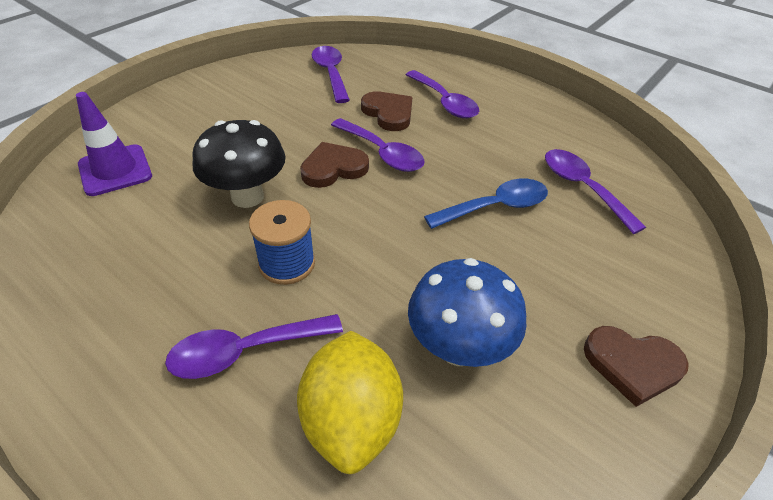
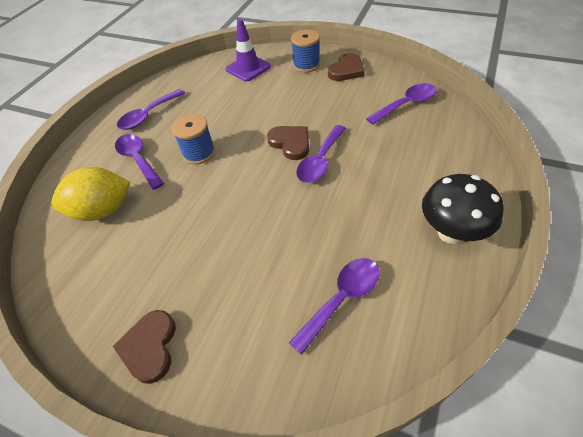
camera: 80 degrees right, 5 degrees up
(176, 116) = (306, 65): none -> blue spool
(247, 197) = (247, 119): black mushroom -> black mushroom (451, 233)
(388, 113) = (373, 150): brown heart -> brown heart (346, 70)
(444, 102) = (415, 177): purple spoon -> purple spoon (148, 115)
(458, 348) = (151, 244): blue mushroom -> none
(495, 207) = (287, 239): blue spoon -> none

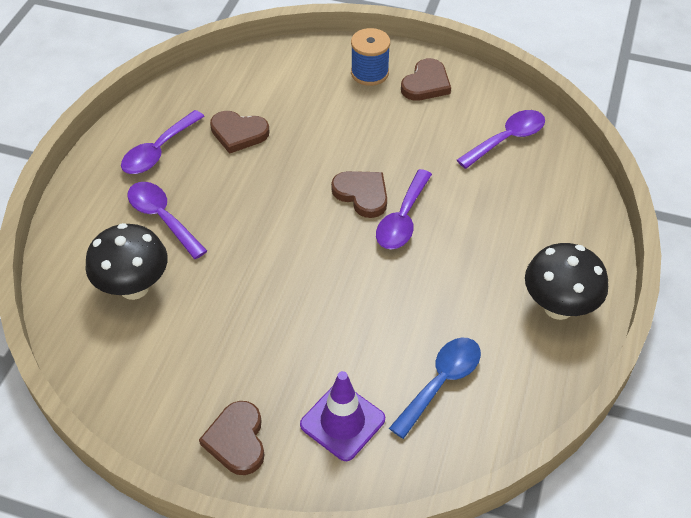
camera: 10 degrees left, 0 degrees up
(103, 210) = (134, 287): yellow lemon -> black mushroom
(199, 153) = (243, 208): blue spool -> none
(207, 103) = (238, 133): none -> brown heart
(248, 68) = (287, 76): purple traffic cone -> purple traffic cone (342, 422)
(341, 299) = (441, 383): purple spoon -> blue spoon

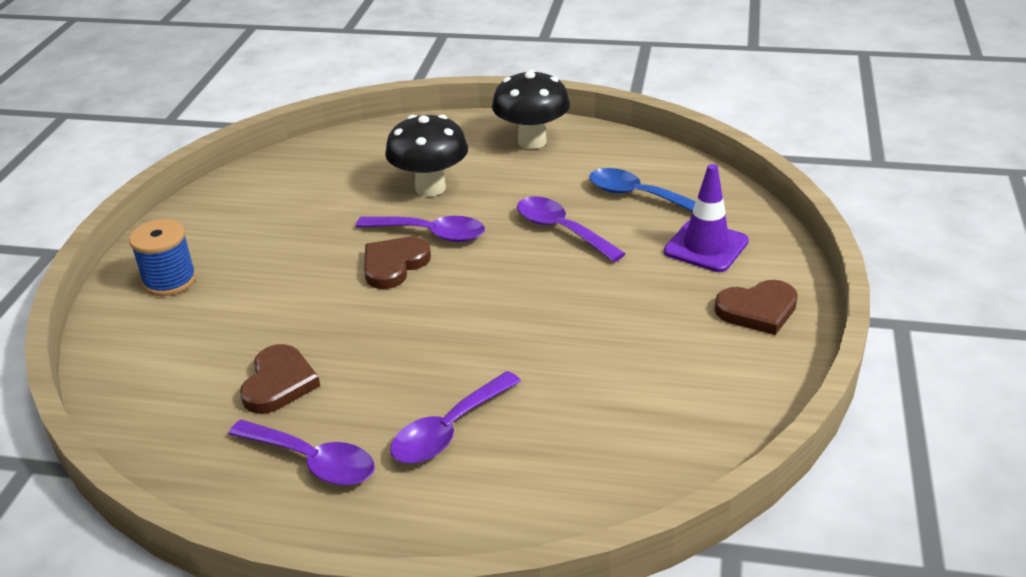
camera: 95 degrees left, 15 degrees down
(134, 287) = (576, 432): black mushroom -> black mushroom (430, 188)
(426, 84) = (200, 235): brown heart -> none
(507, 139) = (304, 177): purple spoon -> purple spoon (561, 230)

